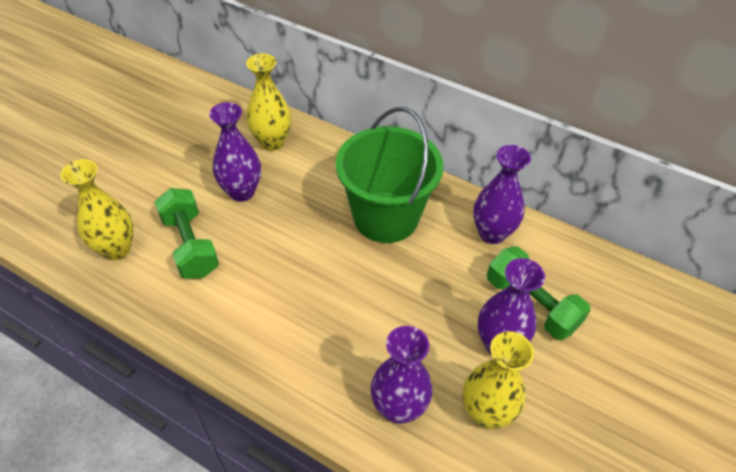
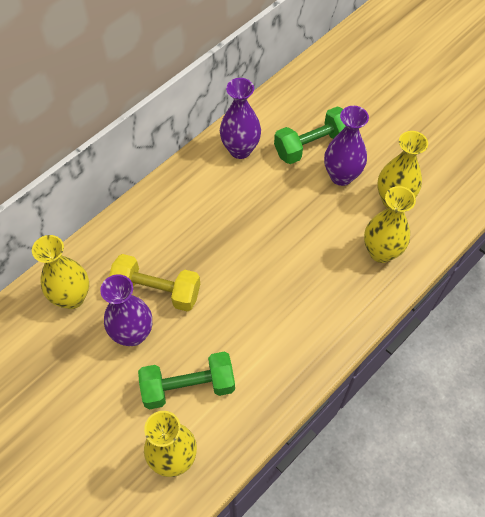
camera: 75 degrees left, 10 degrees up
(292, 199) = (156, 291): none -> yellow dumbbell
(386, 217) = (201, 220): green bucket -> none
(398, 408) = (381, 252): purple vase -> yellow vase

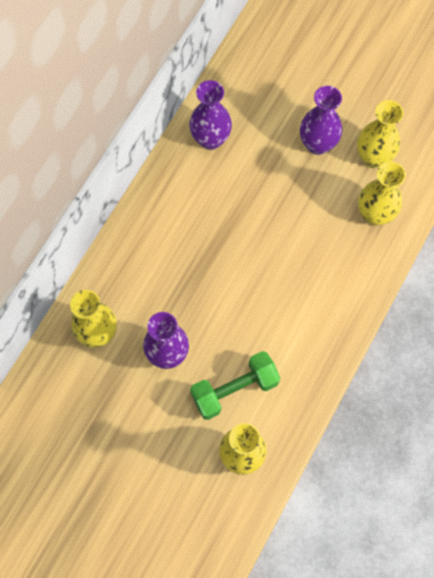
camera: 15 degrees left, 10 degrees up
(156, 291) = (176, 306): yellow dumbbell -> none
(312, 146) = (280, 117): green dumbbell -> none

